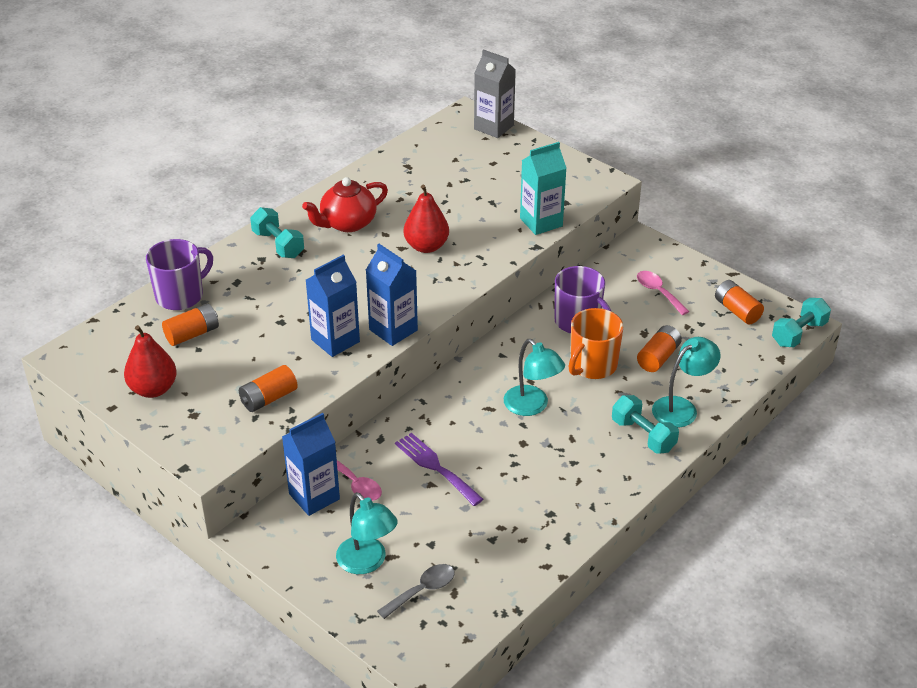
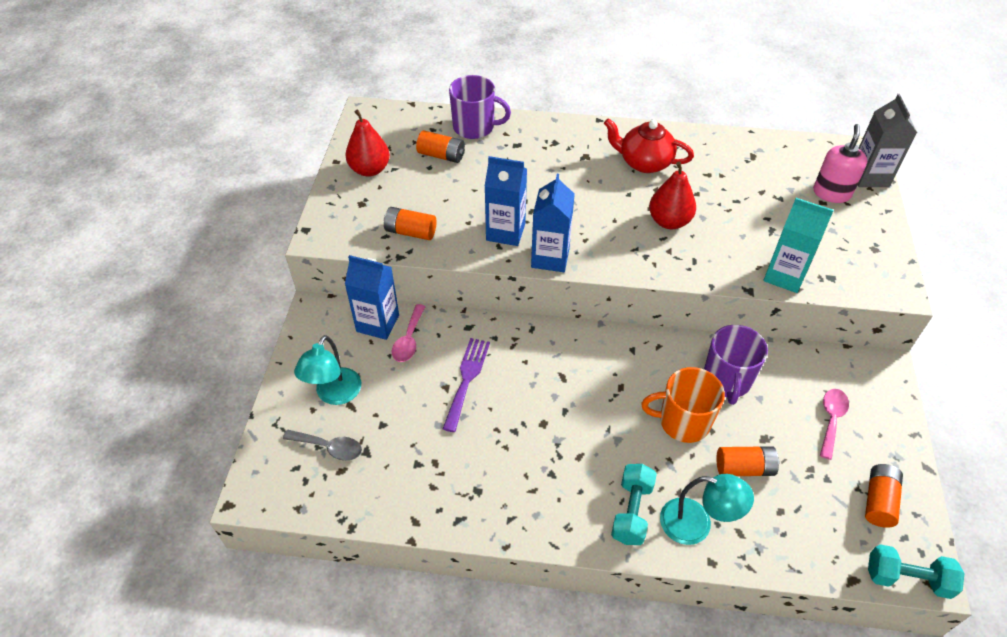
camera: 55 degrees right, 10 degrees up
(278, 244) = (579, 141): turquoise dumbbell -> none
(489, 153) = (831, 193): none -> pink soap dispenser
(532, 406) = (591, 405): turquoise lamp -> none

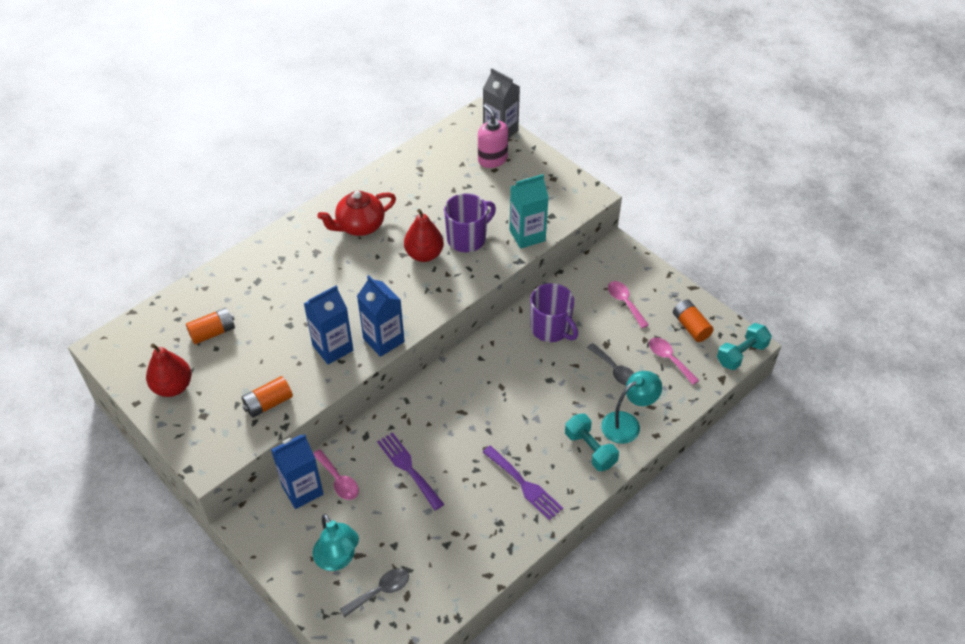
camera: 50 degrees left, 0 degrees up
(474, 127) = (208, 292): purple mug -> purple mug (467, 238)
(536, 482) = (524, 485): none -> purple fork
(683, 421) = (557, 374): orange mug -> none
(744, 468) = (615, 370): orange battery -> grey spoon
(815, 509) = (669, 359): none -> pink spoon

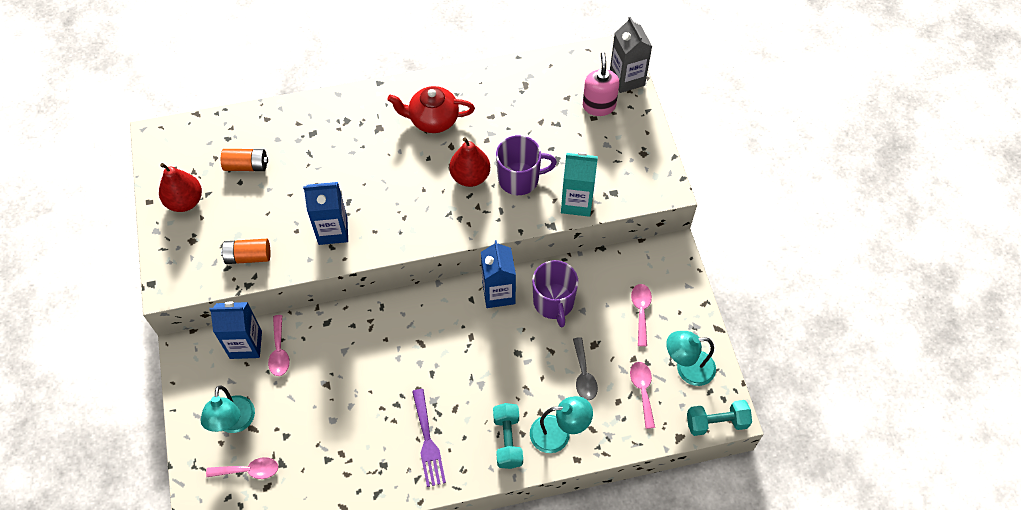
camera: 30 degrees right, 10 degrees up
(380, 591) = (249, 470): grey spoon -> pink spoon
(383, 340) = (379, 245): blue carton -> blue carton (498, 293)
(408, 468) = (342, 372): purple fork -> none
(691, 326) = (687, 368): orange battery -> turquoise lamp

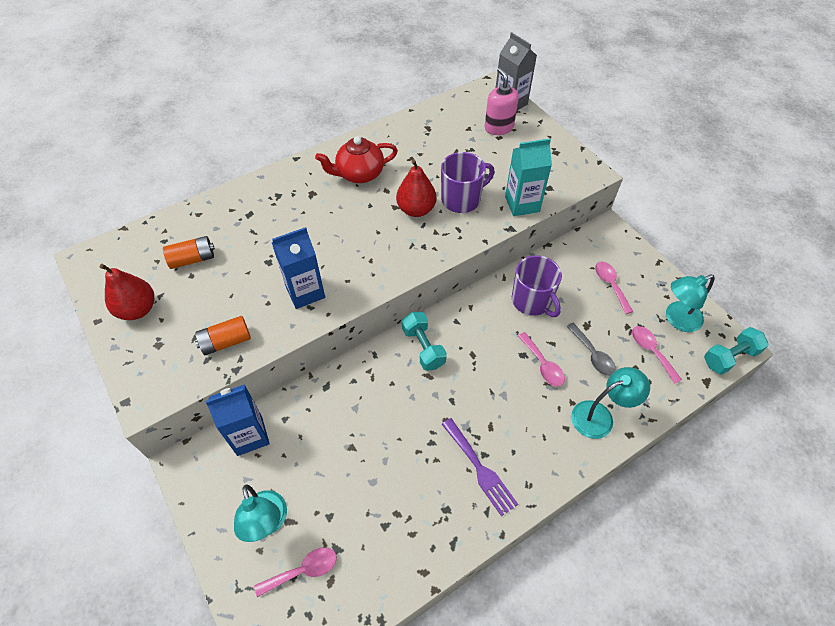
camera: 20 degrees left, 5 degrees down
(279, 351) = (288, 431): pink spoon -> pink spoon (543, 365)
(498, 293) = (478, 308): blue carton -> none
(507, 440) = (556, 439): turquoise dumbbell -> turquoise dumbbell (423, 347)

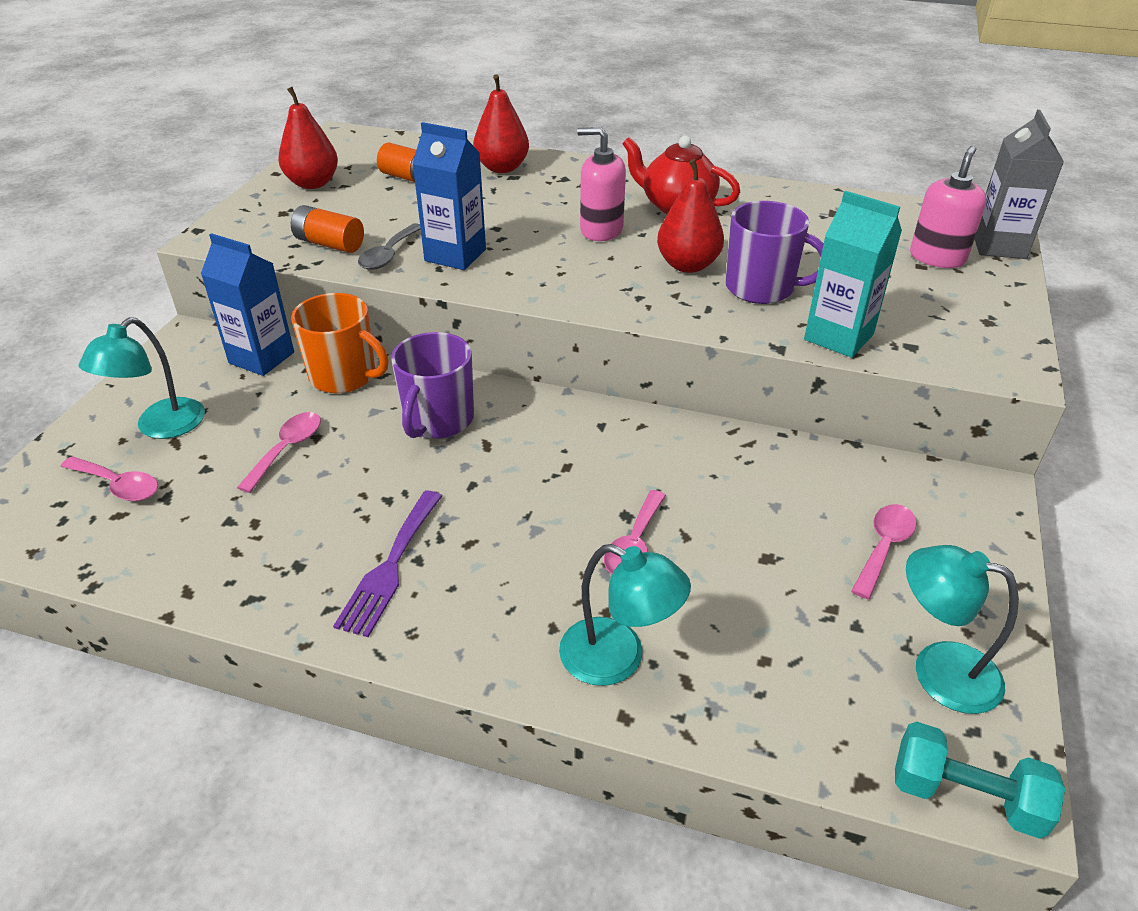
camera: 50 degrees right, 15 degrees down
(233, 212) = (502, 168): none -> red pear
(310, 404) = (344, 376): none -> orange mug
(348, 217) = (601, 230): none -> pink soap dispenser
(423, 347) = (524, 418): turquoise dumbbell -> none
(532, 301) = (731, 477): purple mug -> purple mug (438, 420)
(592, 355) = (722, 592): grey spoon -> grey spoon (388, 255)
(651, 351) = (824, 665): pink spoon -> pink spoon (287, 449)

